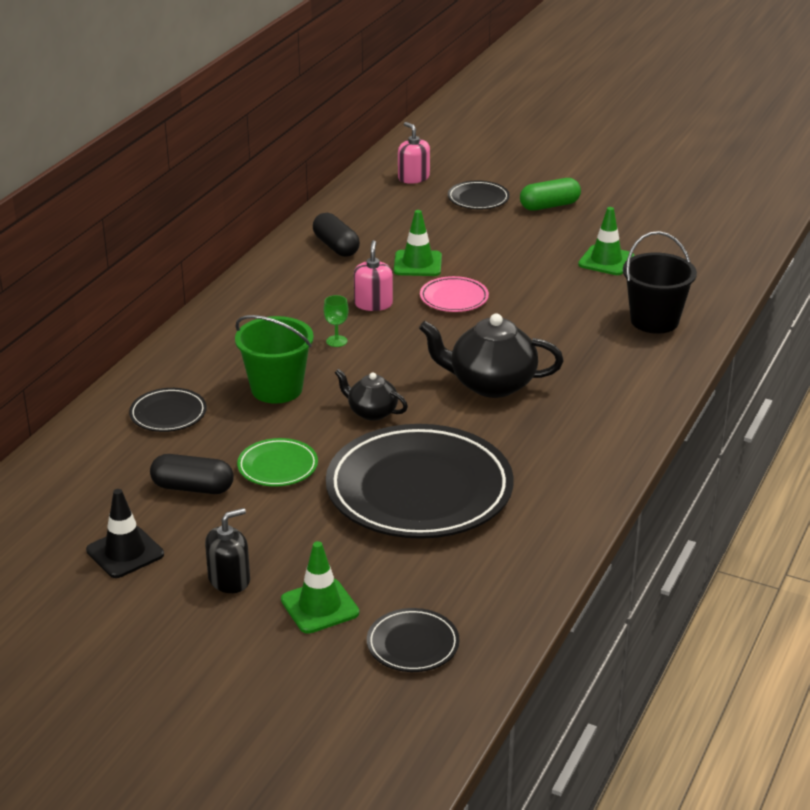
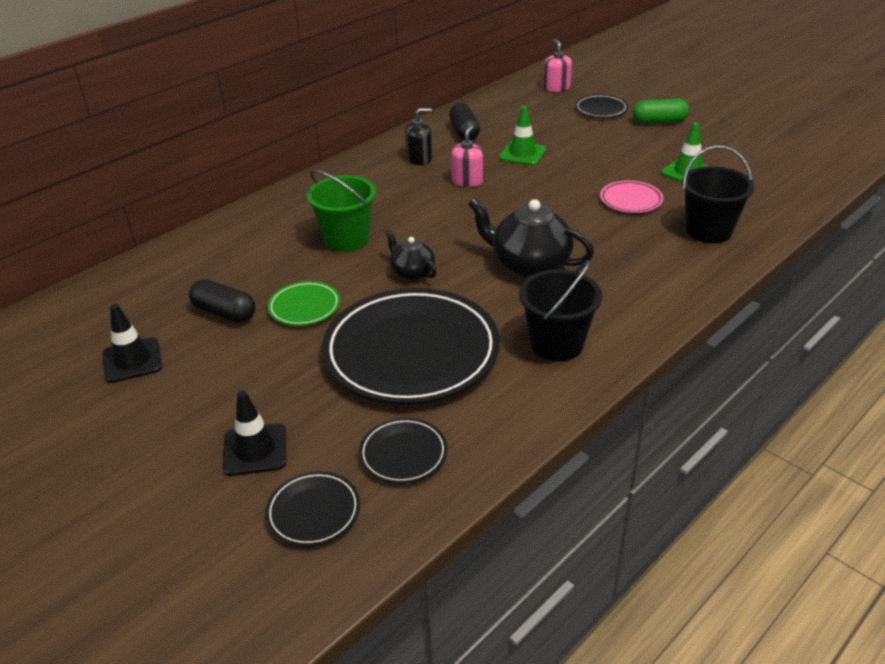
camera: 20 degrees right, 5 degrees up
(168, 414) = (249, 246): black plate -> black plate (403, 454)
(229, 579) = (197, 405): black soap dispenser -> black soap dispenser (419, 158)
(320, 606) = (255, 450): green traffic cone -> black traffic cone
(336, 341) = (419, 207): green goblet -> none
(454, 298) = (537, 185): pink plate -> pink plate (631, 200)
(559, 457) = (556, 344): none -> black bucket

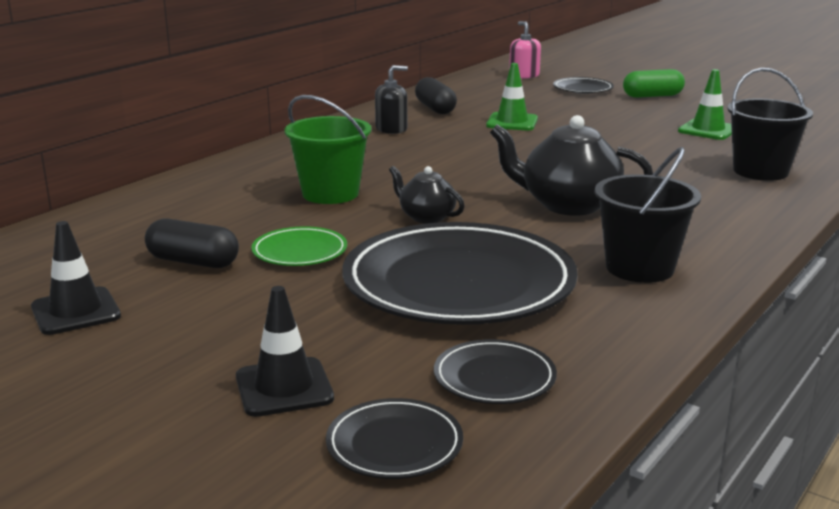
camera: 10 degrees left, 15 degrees down
(467, 181) = (458, 144): pink soap dispenser -> none
(631, 200) = (657, 152): pink plate -> none

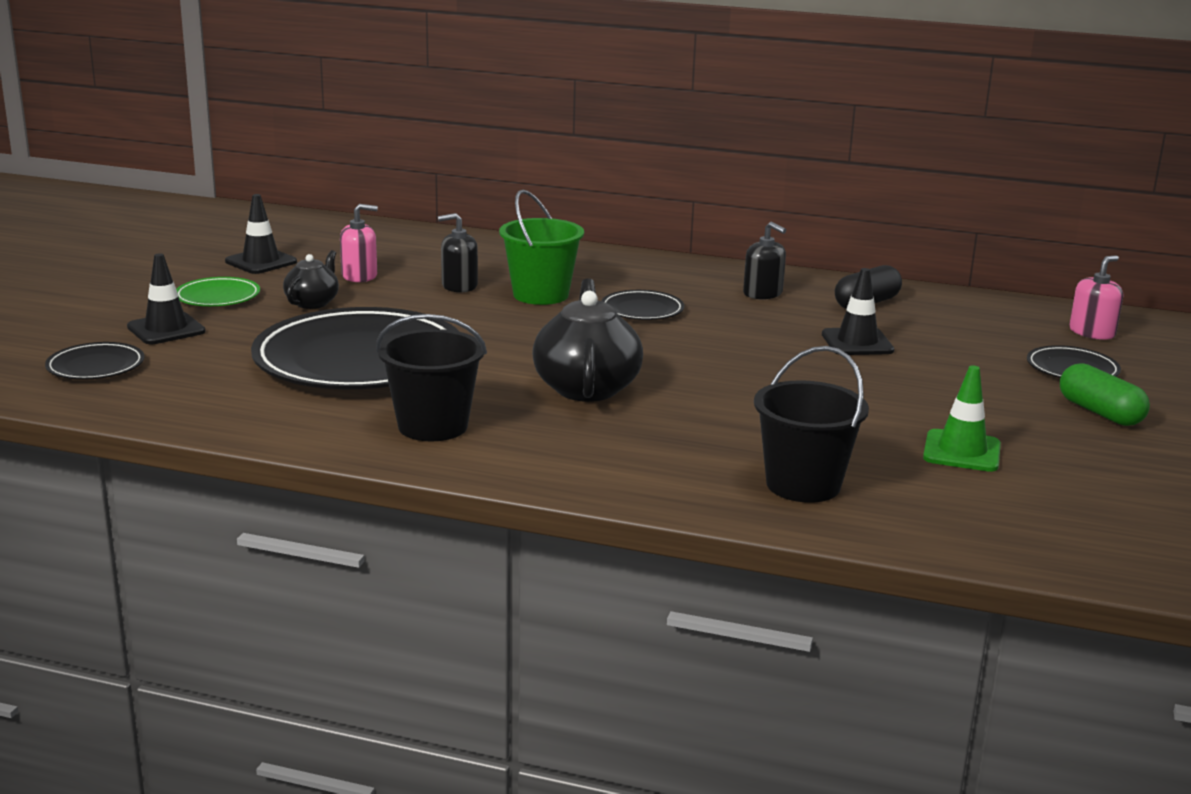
camera: 70 degrees right, 0 degrees up
(193, 262) = (359, 276): black capsule -> pink soap dispenser
(274, 221) = (459, 286): none -> black soap dispenser
(300, 252) = (398, 302): green plate -> green plate (218, 297)
(426, 217) = (507, 334): black teapot -> black teapot (313, 303)
(494, 378) = (193, 386): black plate -> black plate (642, 310)
(512, 122) = (857, 342): green traffic cone -> black traffic cone

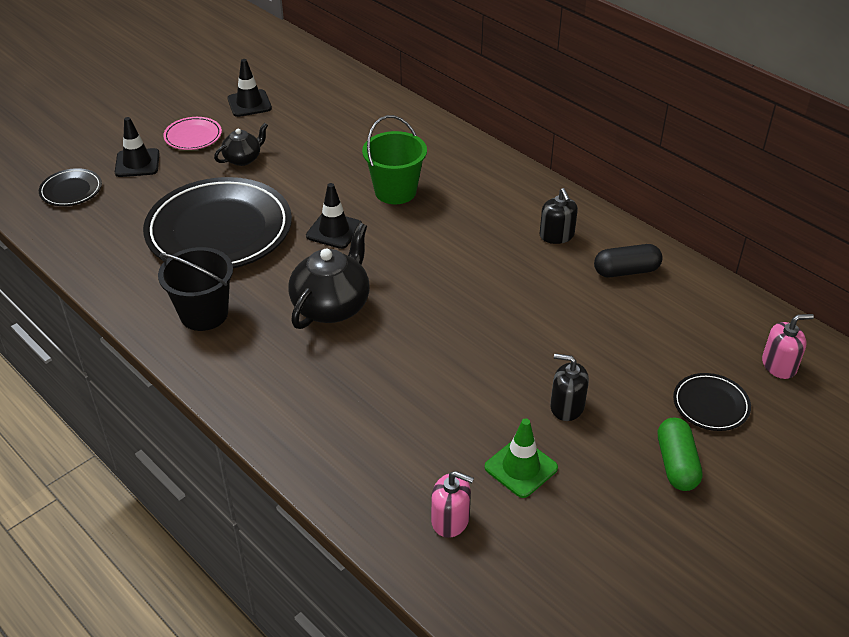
camera: 30 degrees right, 20 degrees up
(218, 297) = (193, 136): green plate -> pink plate
(359, 276) = (296, 136): pink soap dispenser -> pink soap dispenser (450, 520)
(459, 286) = (350, 165): black soap dispenser -> black soap dispenser (567, 406)
(642, 310) = (449, 230): black plate -> none
(803, 485) = (375, 460): black bucket -> none
(857, 342) = (570, 317): black traffic cone -> black traffic cone (334, 230)

